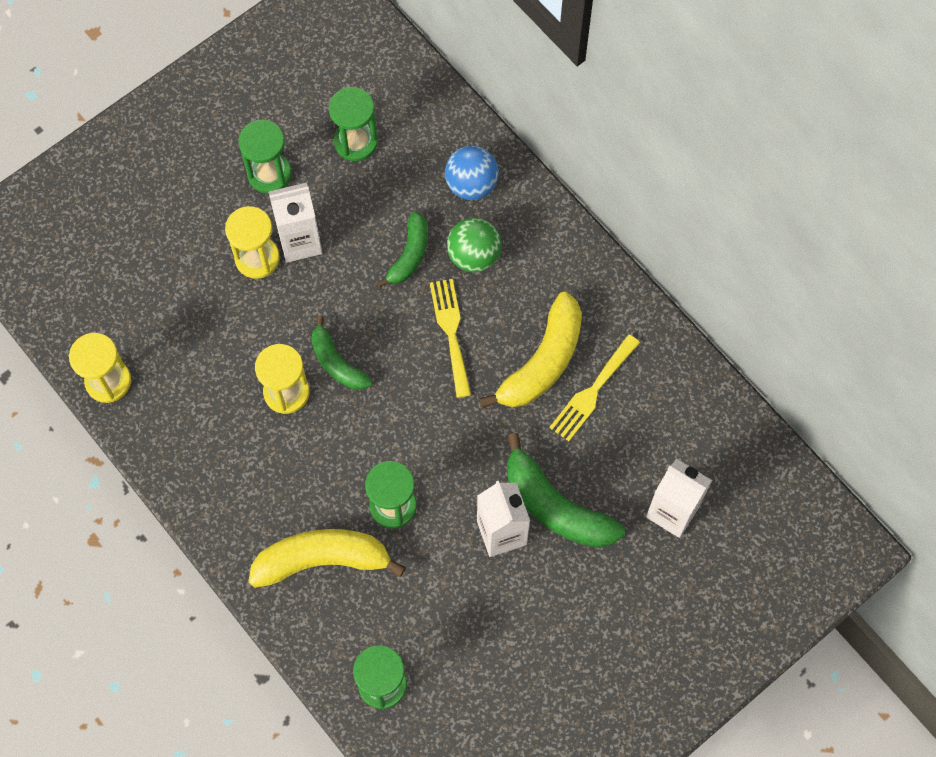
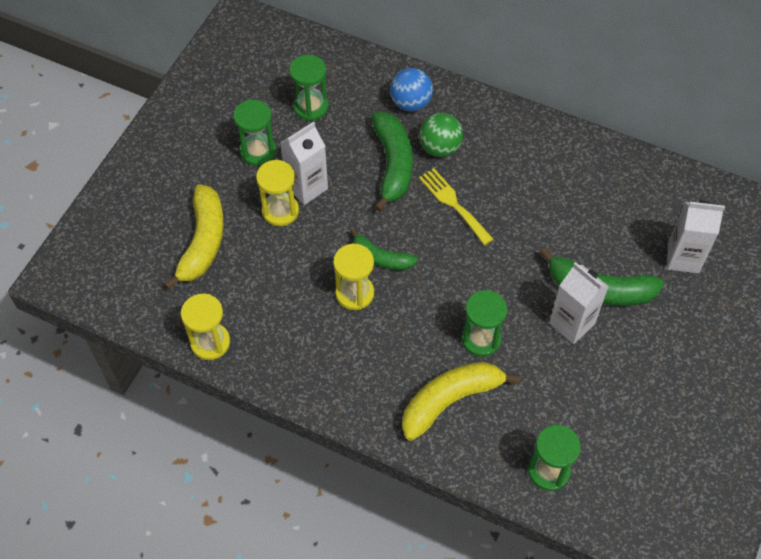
camera: 25 degrees left, 10 degrees down
(409, 255) = (393, 165): green banana -> green banana, size x1.63
(543, 362) = (531, 197): yellow banana -> yellow banana (203, 242)
(592, 391) = (578, 202): yellow fork -> none

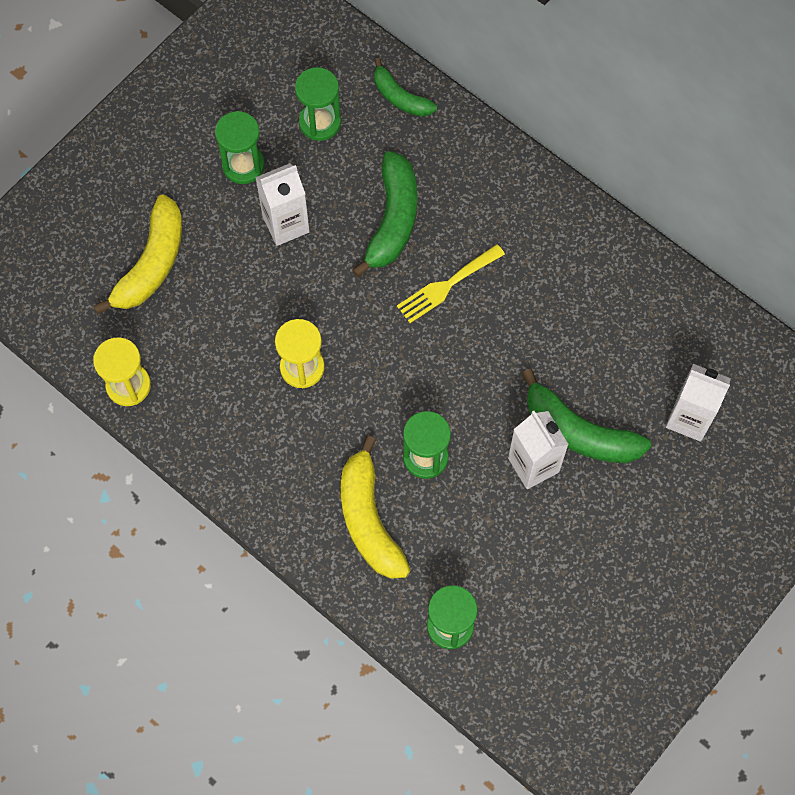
camera: 15 degrees right, 10 degrees up
(280, 211) = (248, 246): yellow hourglass -> none
(381, 258) = (344, 332): green banana -> green banana (400, 97)
(411, 103) = (438, 145): blue ball -> none
(440, 147) = (454, 211): green ball -> none
(450, 400) = (369, 519): yellow banana -> yellow banana turned 90 degrees counterclockwise
(453, 204) = (447, 286): yellow fork -> yellow fork turned 105 degrees counterclockwise

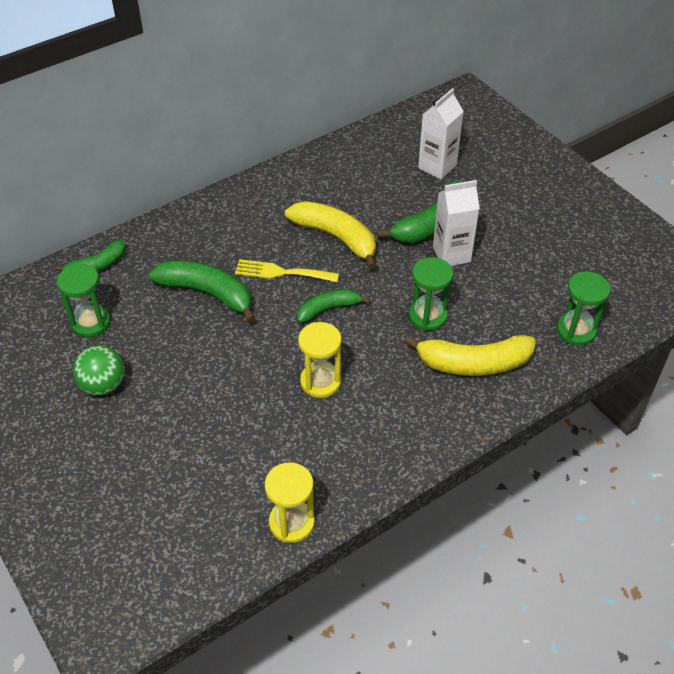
camera: 75 degrees left, 20 degrees down
(152, 263) = (170, 478): yellow banana -> yellow banana (336, 237)
(243, 165) = (103, 385): green hourglass -> green ball
(286, 224) = (178, 366): white carton -> none
(405, 349) = (328, 309): none -> green banana
(447, 286) = (281, 272): yellow fork -> yellow fork turned 120 degrees clockwise

